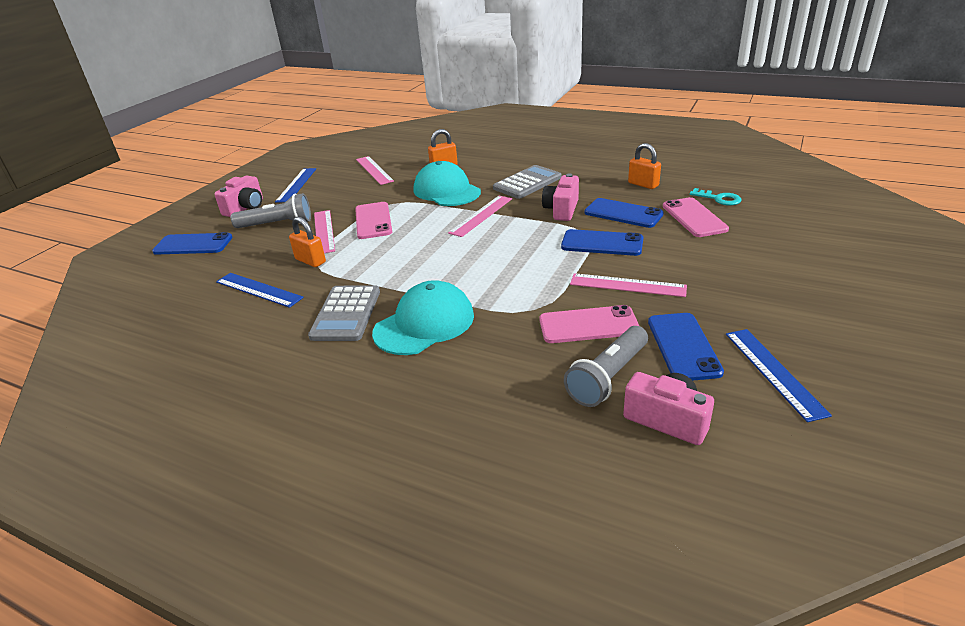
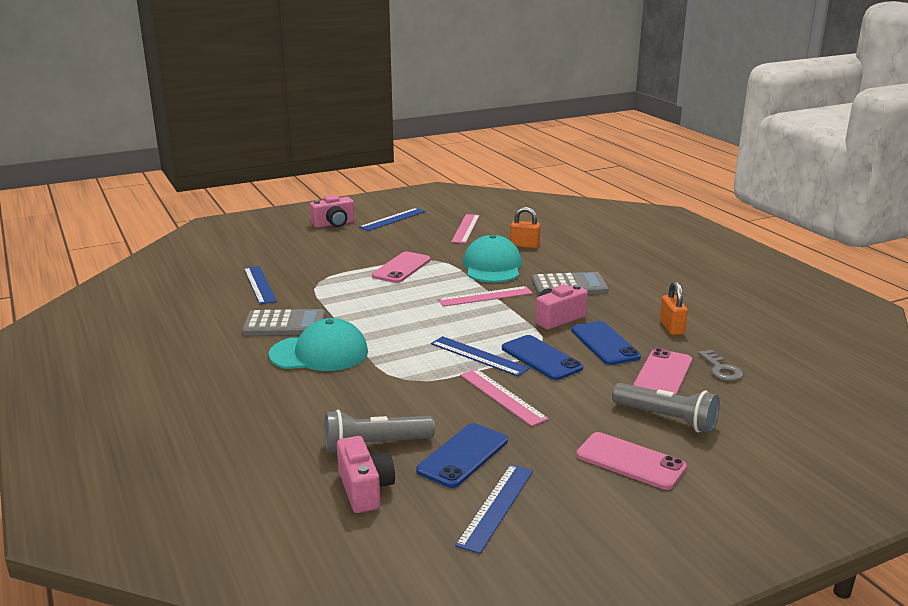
camera: 35 degrees right, 10 degrees down
(193, 245) = (266, 238): blue phone -> none
(277, 224) = (335, 244): grey flashlight -> grey flashlight (667, 419)
(310, 261) = (317, 279): orange padlock -> none
(324, 231) = (357, 262): pink ruler -> none
(346, 314) = (284, 324): grey calculator -> grey calculator turned 135 degrees counterclockwise
(556, 263) = (479, 356): none -> blue ruler
(588, 325) = (422, 408): pink phone -> pink phone (630, 461)
(719, 199) = (721, 369): turquoise key -> grey key

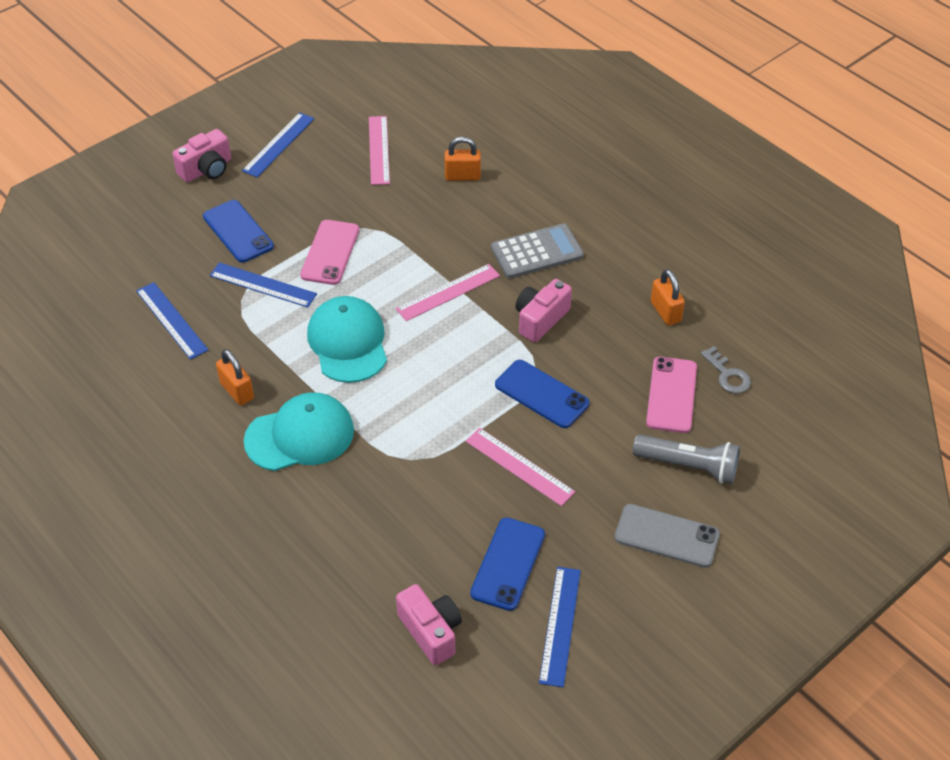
camera: 15 degrees left, 25 degrees up
(284, 324) = (237, 391): grey calculator -> orange padlock
(374, 445) = (417, 569): grey flashlight -> none
(479, 356) = (474, 404): blue ruler -> blue ruler (263, 285)
(492, 266) = (437, 229): turquoise cap -> turquoise cap (348, 342)
(604, 343) = (601, 355): blue phone -> blue phone (238, 231)
(630, 461) = (666, 536): pink phone -> grey phone

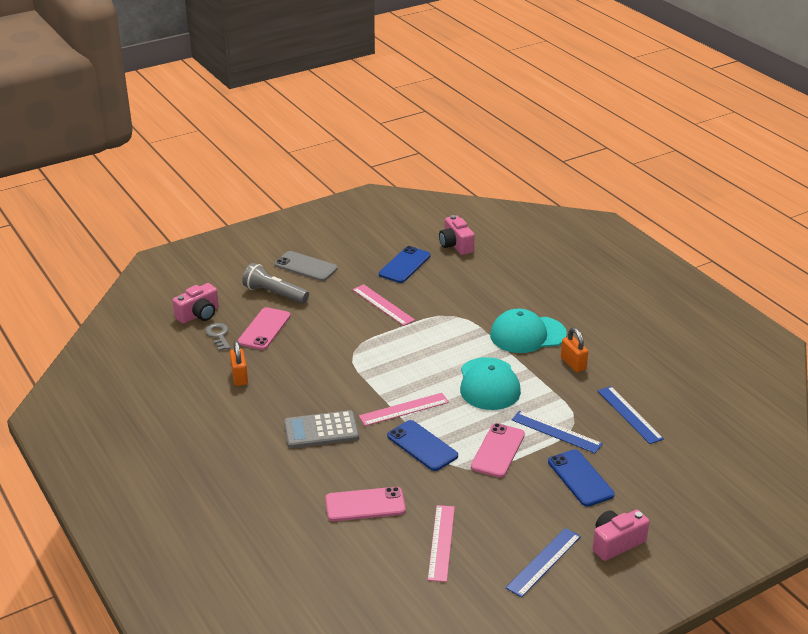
camera: 170 degrees left, 15 degrees down
(462, 176) = (365, 505): orange padlock -> pink phone
(540, 319) = (337, 383): pink camera -> pink camera (199, 315)
(541, 394) = (354, 339): blue phone -> blue phone (422, 446)
(560, 625) = (383, 241): blue ruler -> none

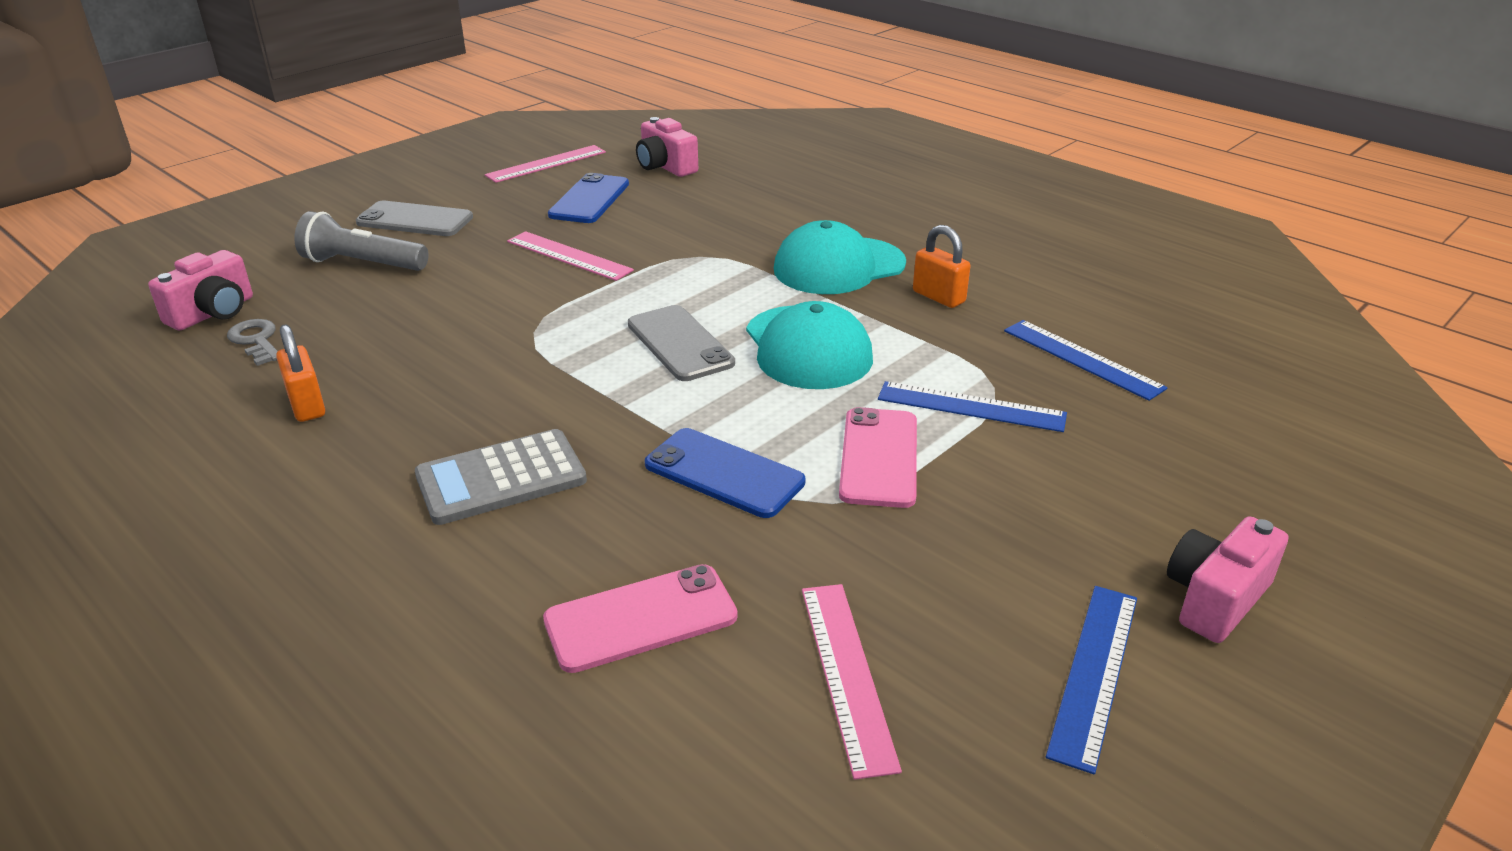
camera: 15 degrees left, 0 degrees up
(264, 329) = (349, 318): pink phone -> none
(404, 409) = (662, 412): pink ruler -> pink ruler (546, 164)
(424, 371) = (680, 344): none -> grey phone
(580, 478) = (1064, 481): blue phone -> none

